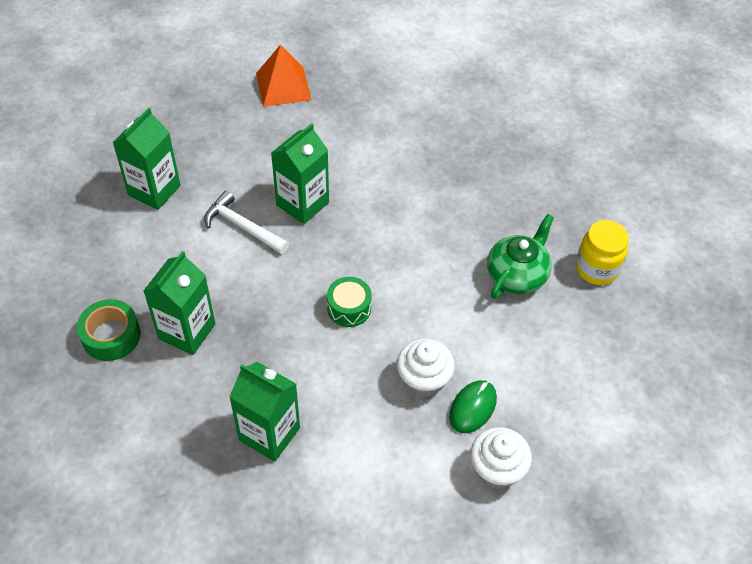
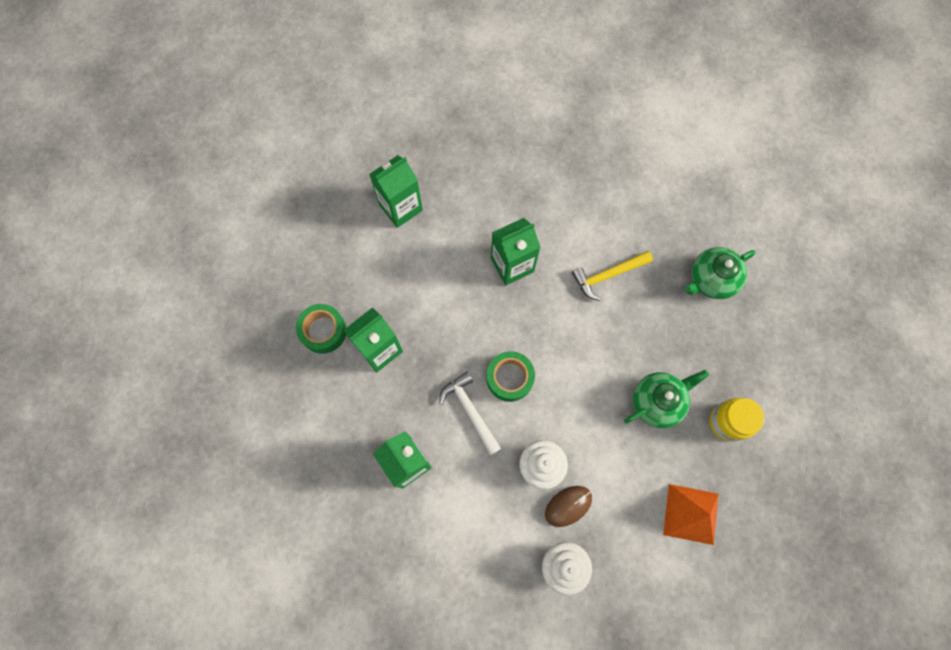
camera: 25 degrees right, 20 degrees up
(242, 226) = (456, 269): white hammer -> white hammer (470, 410)
(283, 86) = (542, 139): orange pyramid -> orange pyramid (691, 514)
(349, 308) = (509, 378): green drum -> green tape
(408, 181) = (608, 275): none -> yellow hammer
(472, 408) = (568, 506): green mouse -> brown mouse
(514, 152) = (711, 279): none -> green teapot

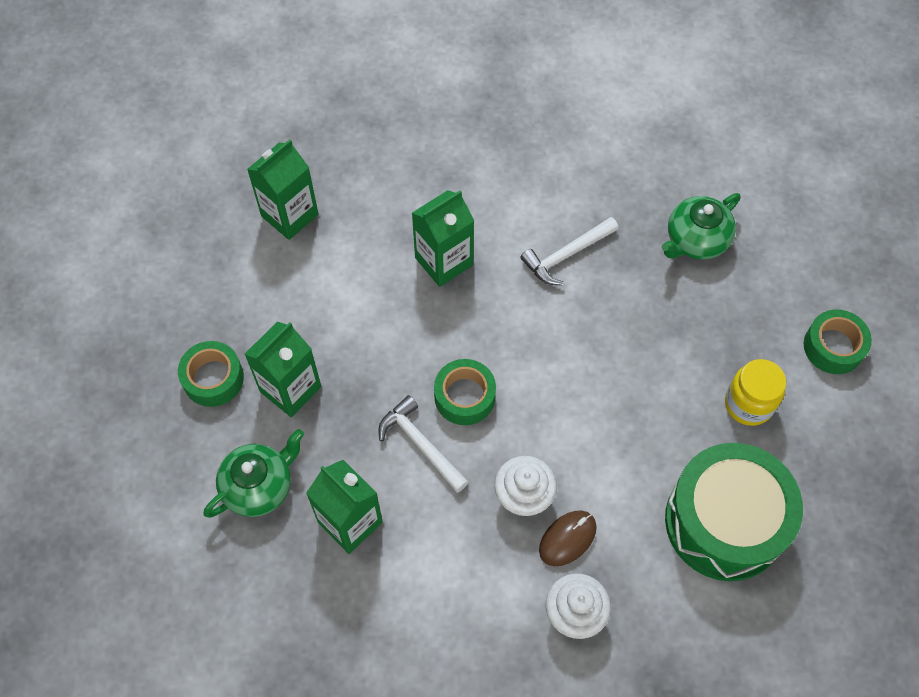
camera: 10 degrees left, 10 degrees down
(608, 275) = (566, 255): yellow hammer -> white hammer
(657, 401) = (657, 394): green teapot -> green teapot (259, 486)
(691, 514) = (725, 521): orange pyramid -> green drum
(803, 386) = (833, 347): none -> green tape

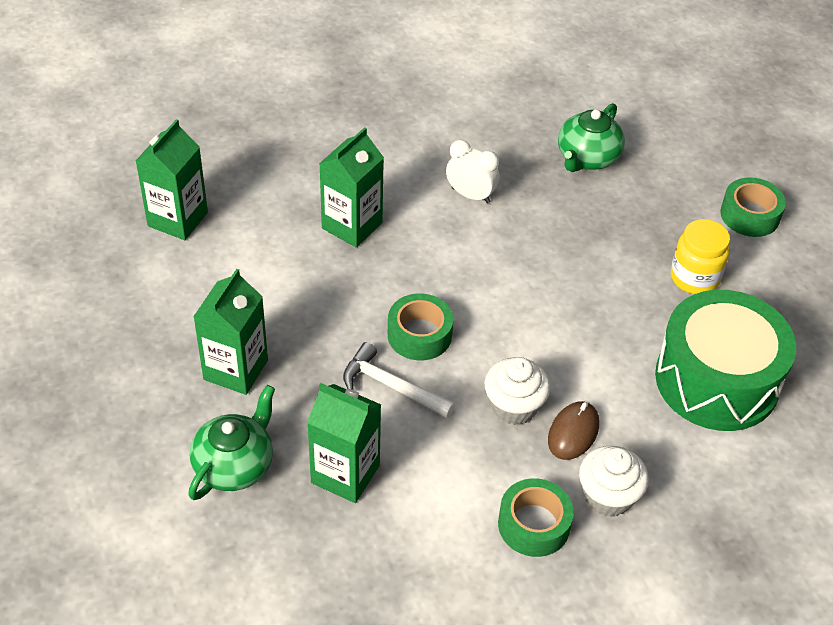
camera: 20 degrees left, 15 degrees down
(213, 378) = (148, 379): green tape -> green tape (534, 524)
(566, 255) = (470, 195): white hammer -> white clock

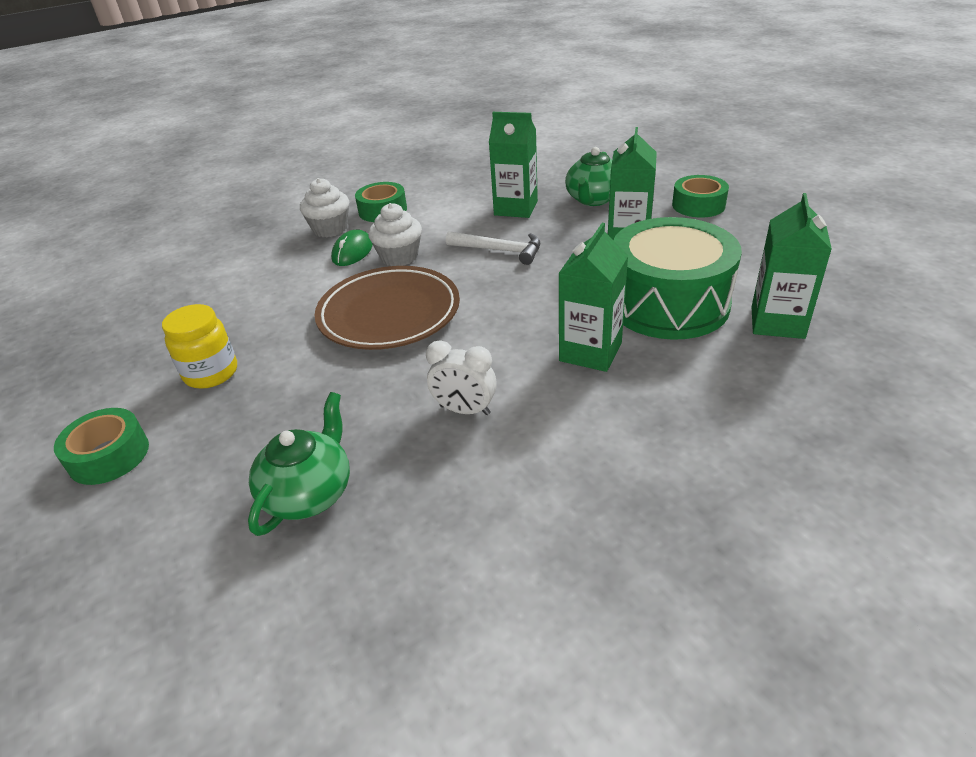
camera: 175 degrees right, 10 degrees down
(419, 335) = (487, 282): green tape -> green tape (698, 205)
(528, 313) = (389, 314): none -> brown plate
(573, 432) = (352, 252): brown mouse -> green mouse
(717, 380) = (223, 300): green drum -> green drum (668, 304)

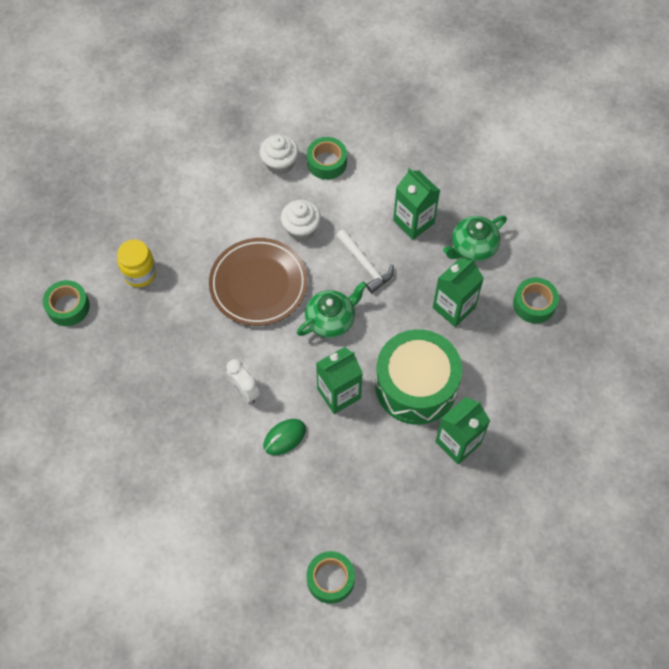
camera: 30 degrees right, 25 degrees up
(309, 493) = (143, 395): green teapot -> green teapot (331, 320)
(352, 252) = (277, 202): green mouse -> green mouse (284, 437)
(835, 551) = (330, 579): none -> green tape

